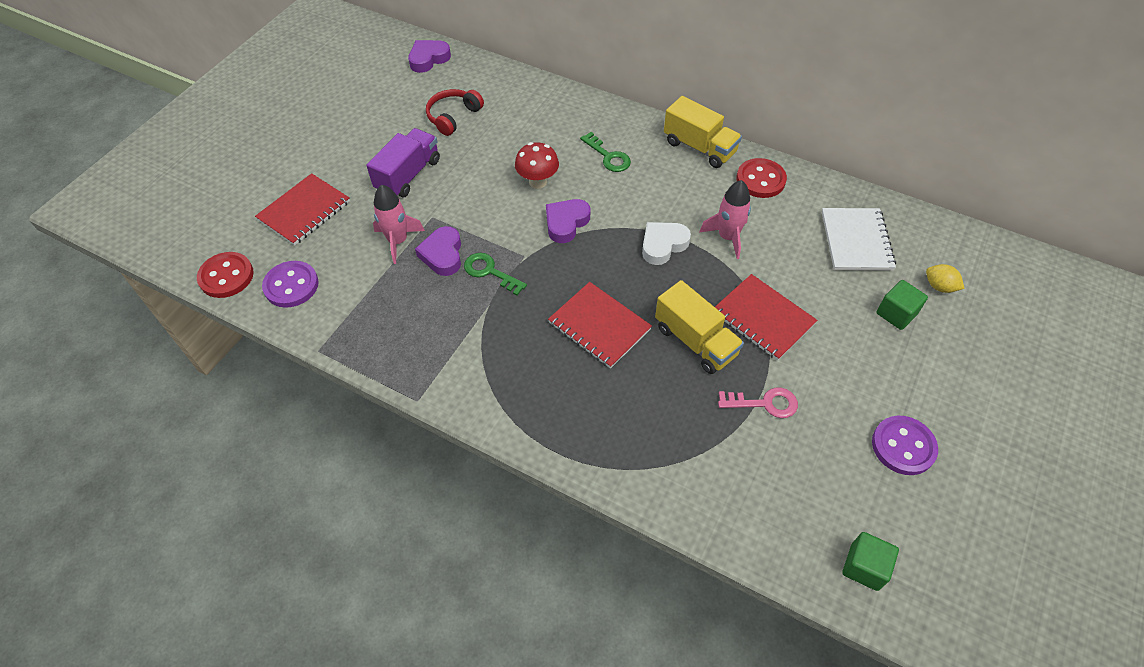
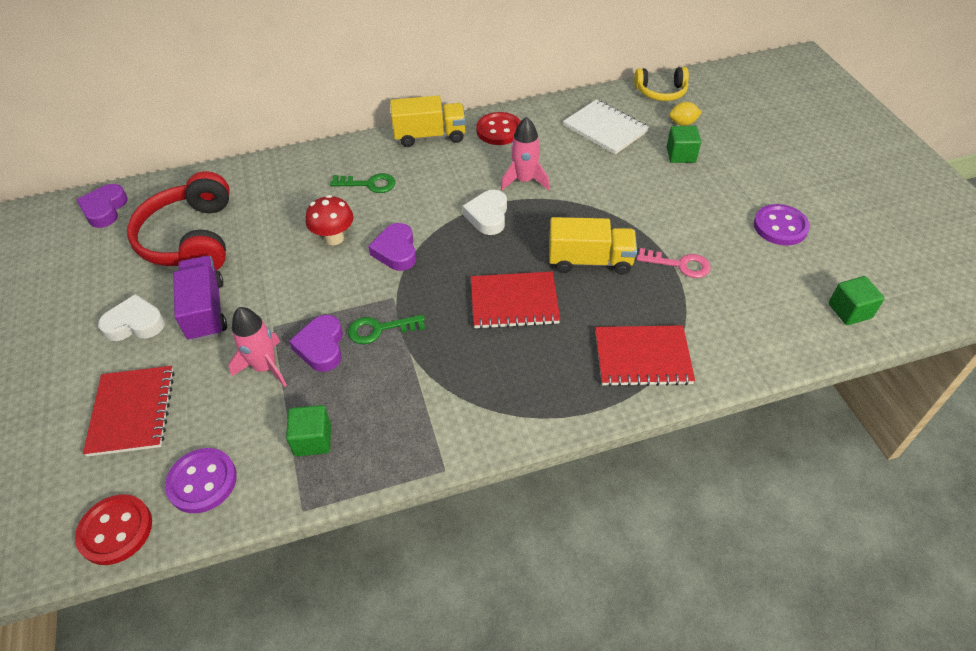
camera: 45 degrees left, 5 degrees down
(363, 154) = (135, 324): none -> white heart
(370, 312) = (313, 440): none -> green cube
(442, 254) = (321, 347): purple heart -> purple heart turned 45 degrees clockwise
(453, 116) = (191, 239): red headphones -> red headphones, size x1.77
(763, 318) = (612, 214): red notebook -> red notebook (642, 358)
(764, 403) = (680, 264): pink key -> pink key turned 60 degrees clockwise
(958, 243) = (661, 92): none -> yellow headphones

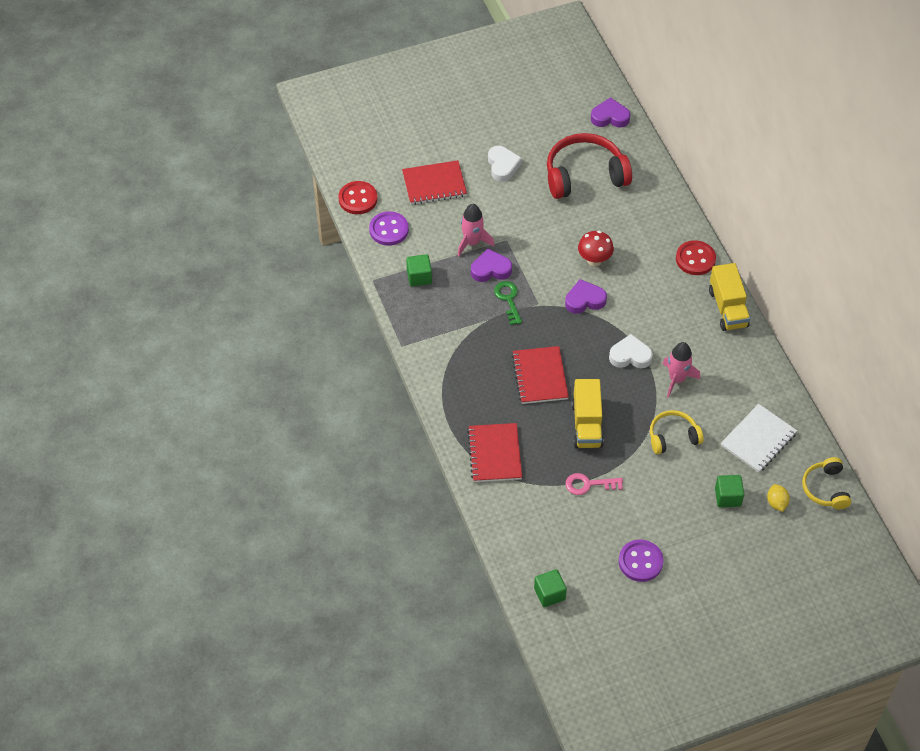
camera: 85 degrees right, 5 degrees up
(206, 310) = (517, 200): purple truck -> none
(369, 184) = (659, 273): green key -> none
(499, 130) = (743, 358): red button -> red button (695, 259)
(604, 189) = (673, 437): none -> yellow headphones
(680, 264) = (588, 484): pink key -> pink key turned 75 degrees clockwise

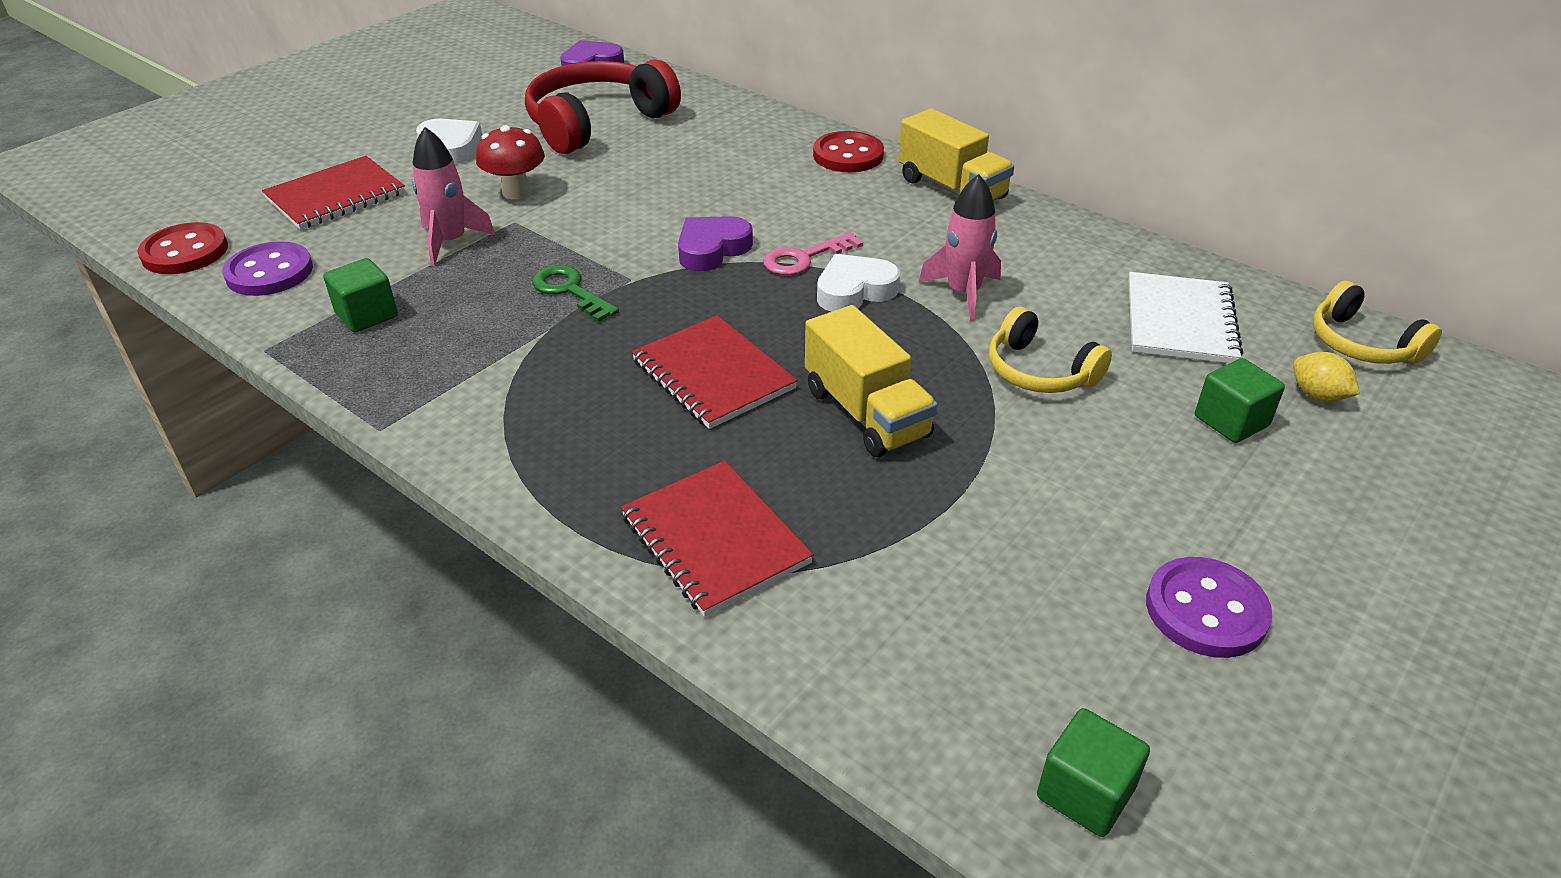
camera: 30 degrees left, 15 degrees down
(490, 269) = (508, 264): purple heart -> none
(588, 484) = (960, 511): pink key -> pink key (804, 258)
(594, 260) = (688, 201): red mushroom -> red mushroom (516, 192)
(673, 437) = (1039, 371): yellow headphones -> yellow headphones turned 90 degrees counterclockwise

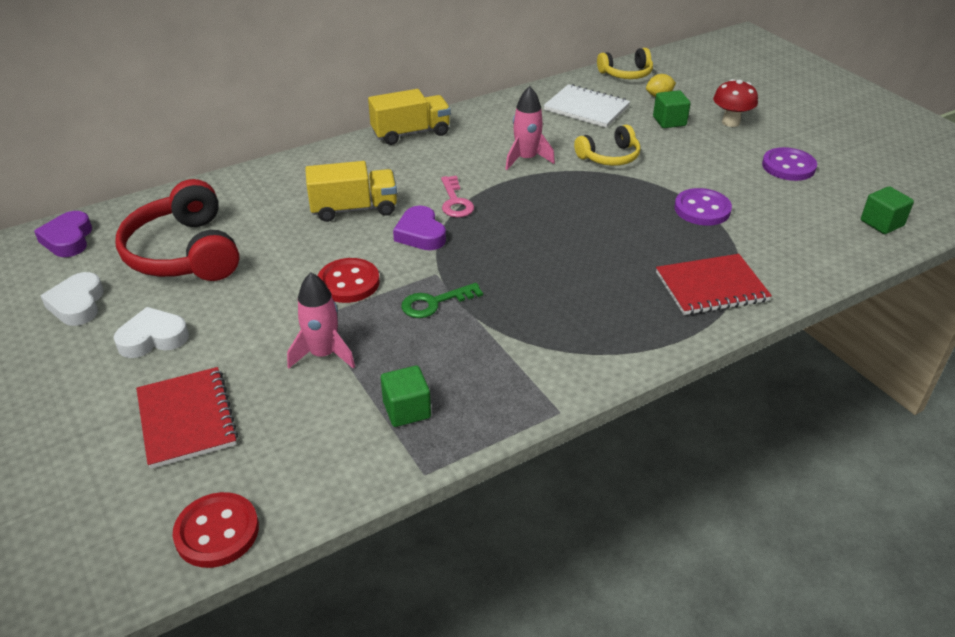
camera: 70 degrees left, 0 degrees up
(269, 272) = (299, 468): purple button -> purple button (702, 209)
(516, 192) = (268, 310): red mushroom -> red mushroom (730, 122)
(713, 375) = (563, 260): red notebook -> none
(848, 155) = (338, 157): red button -> red button (348, 283)
(854, 291) = (503, 192): white heart -> white heart (77, 304)
(866, 413) = (623, 216): yellow truck -> yellow truck (354, 209)

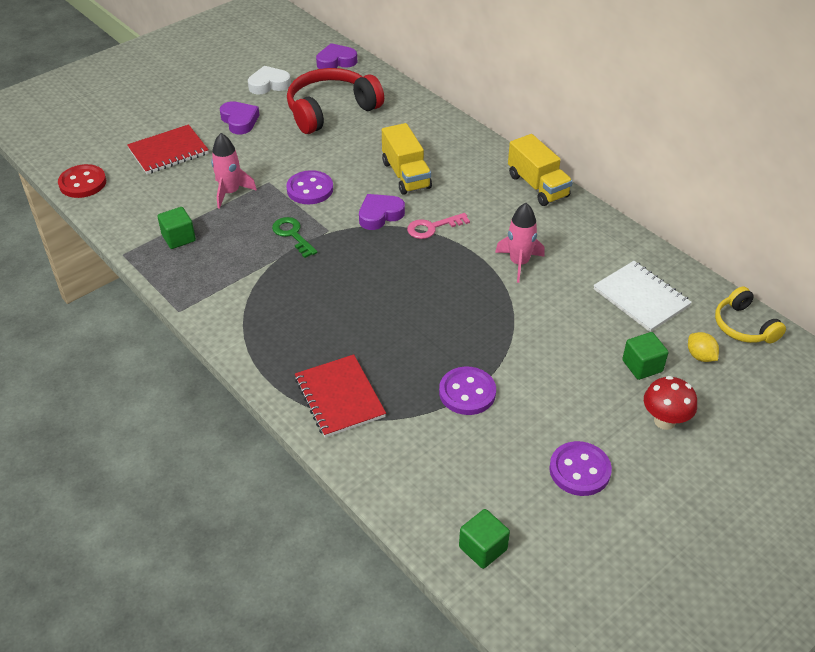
camera: 80 degrees right, 5 degrees up
(153, 338) = (239, 121): white heart -> purple heart
(348, 283) = (310, 189): red button -> purple button
(586, 108) = (641, 298): white notebook -> white notebook turned 60 degrees counterclockwise
(609, 157) = (545, 320): yellow headphones -> none

